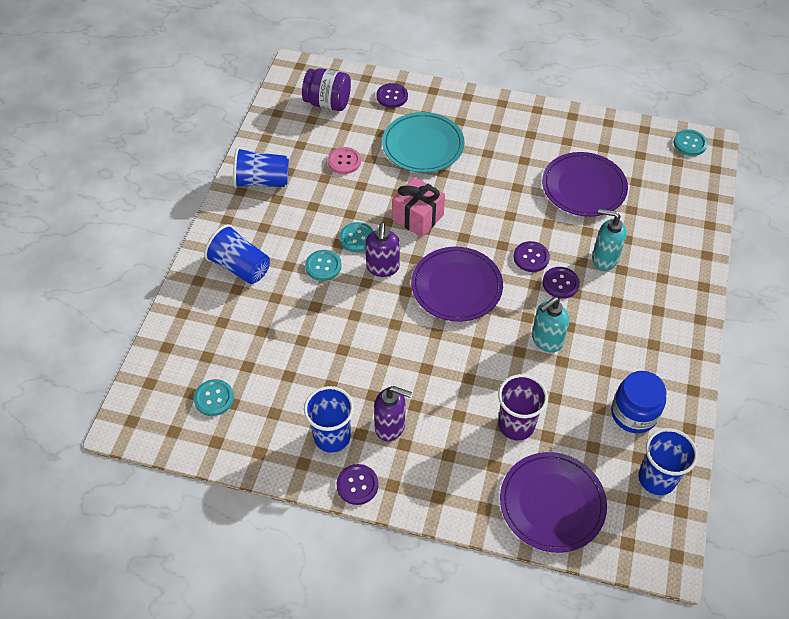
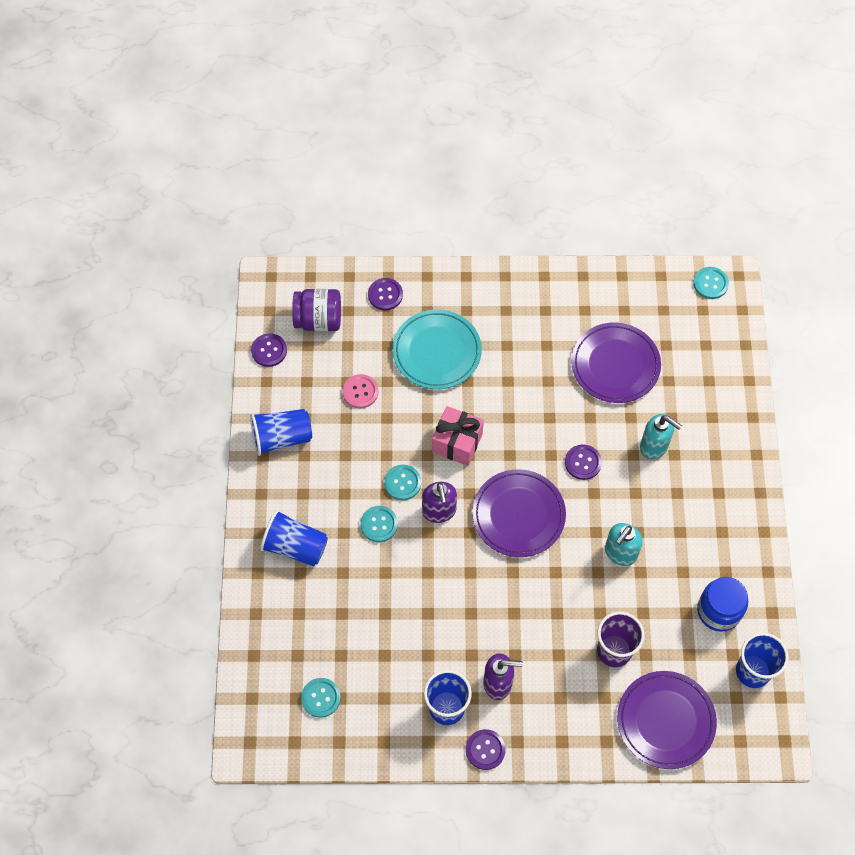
camera: 15 degrees left, 10 degrees up
(560, 283) = (619, 485): purple button -> purple button (269, 350)
(604, 259) = (654, 446): turquoise soap dispenser -> turquoise soap dispenser turned 150 degrees counterclockwise

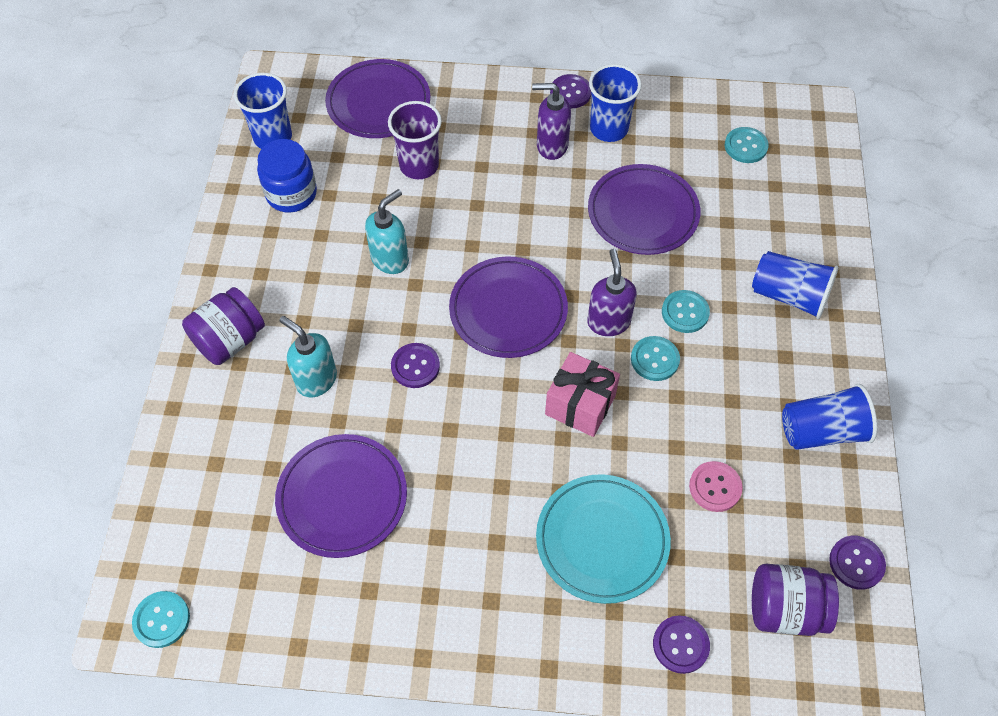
camera: 175 degrees left, 5 degrees down
(413, 616) = (643, 213): none -> purple plate
(728, 472) = (230, 340): none -> purple jar

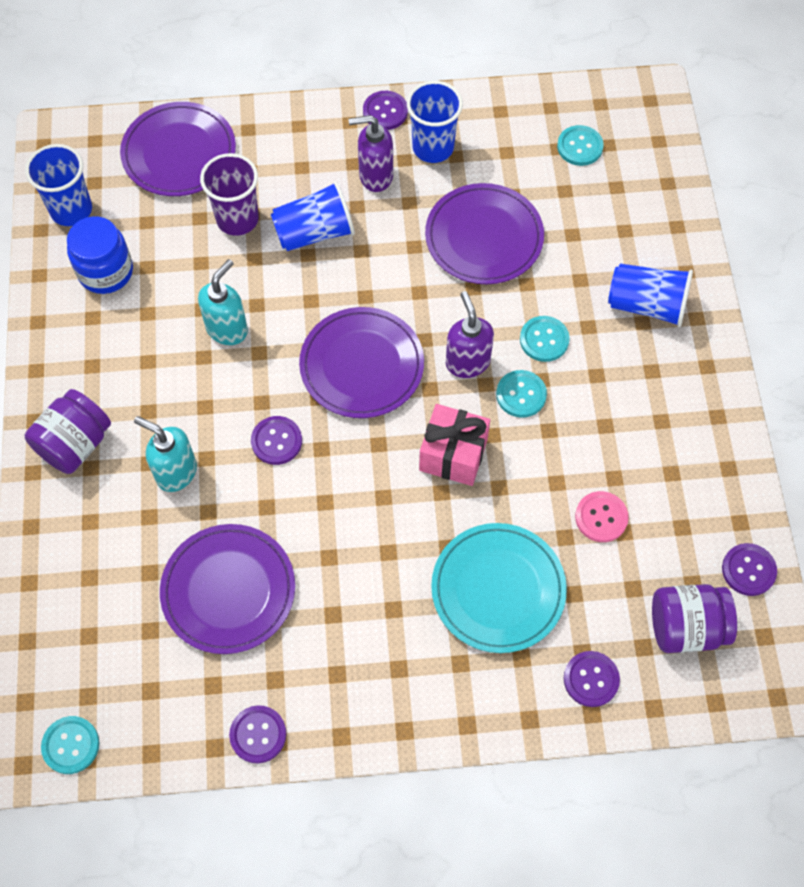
camera: 10 degrees left, 5 degrees up
(342, 641) = (258, 734): none -> purple button
(822, 431) = (698, 442): blue cup -> blue cup (314, 233)

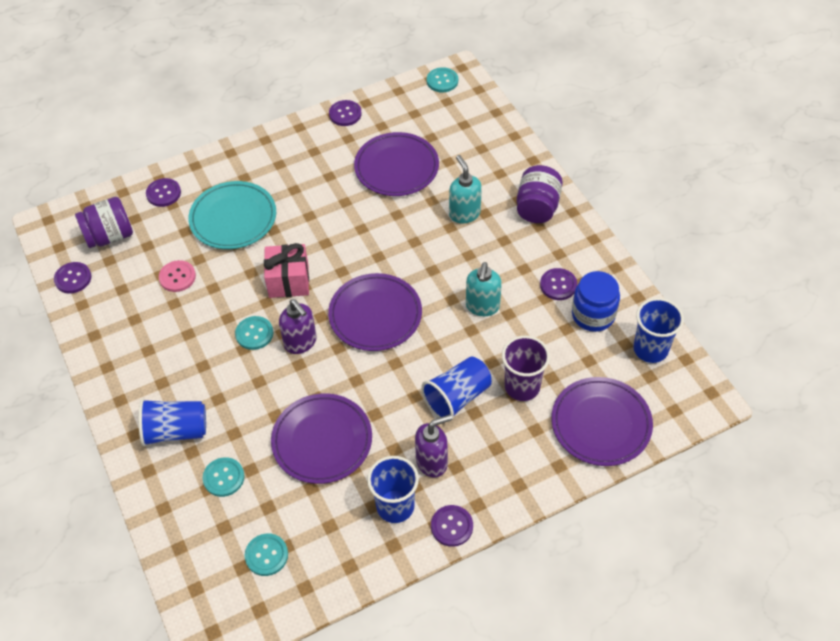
camera: 160 degrees right, 10 degrees down
(176, 472) = (464, 213): turquoise soap dispenser -> turquoise soap dispenser turned 120 degrees counterclockwise
(276, 441) = (410, 251): purple button -> purple button (558, 285)
(544, 340) = (249, 377): turquoise button -> turquoise button (223, 478)

